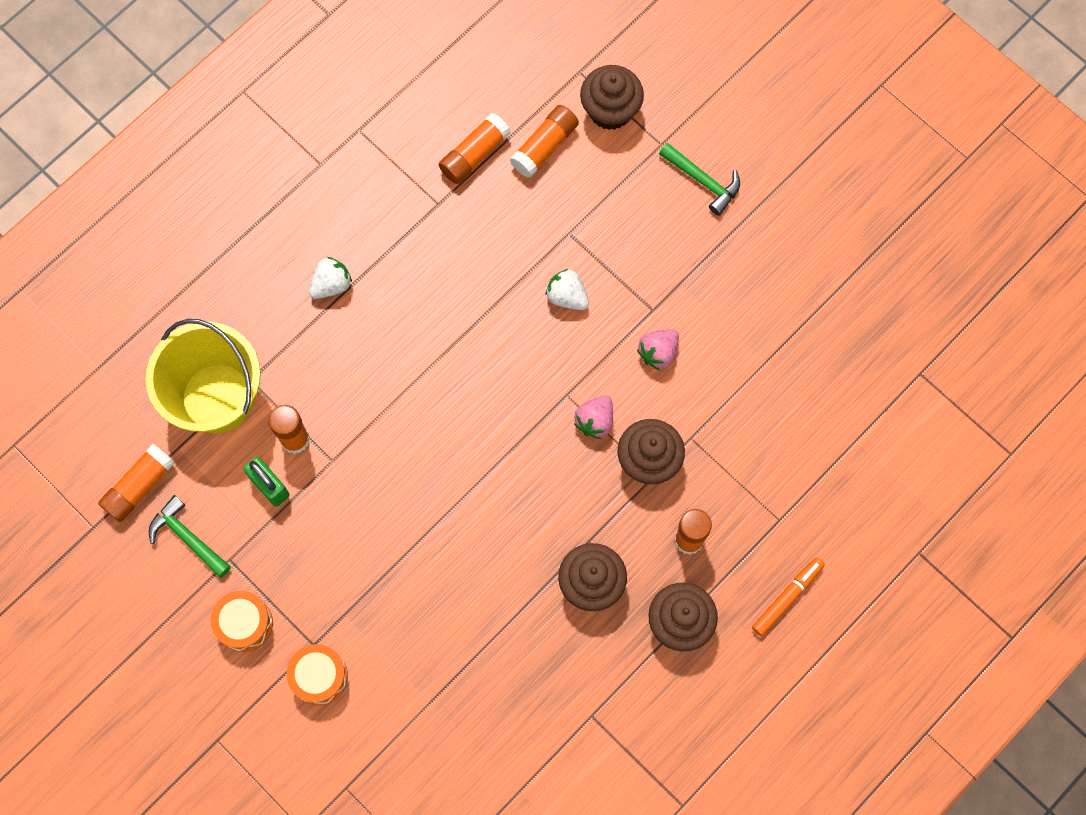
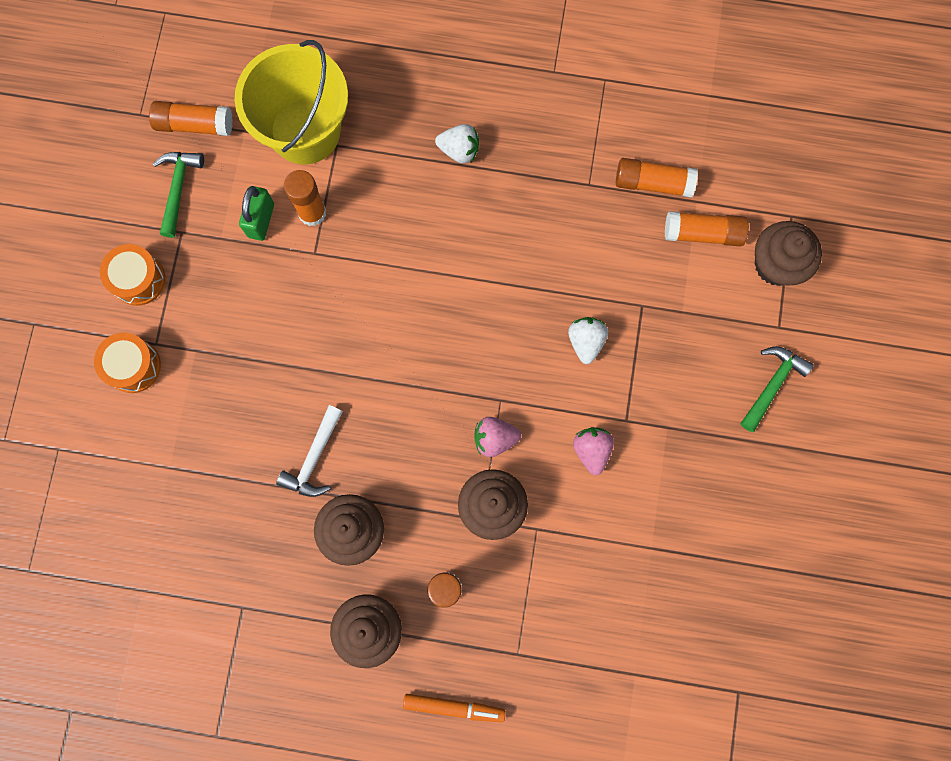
camera: 55 degrees right, 5 degrees up
(508, 576) = (314, 458): none -> white hammer
(658, 353) = (591, 450): pink strawberry -> pink strawberry turned 75 degrees clockwise
(703, 181) = (772, 384): green hammer -> green hammer turned 150 degrees counterclockwise

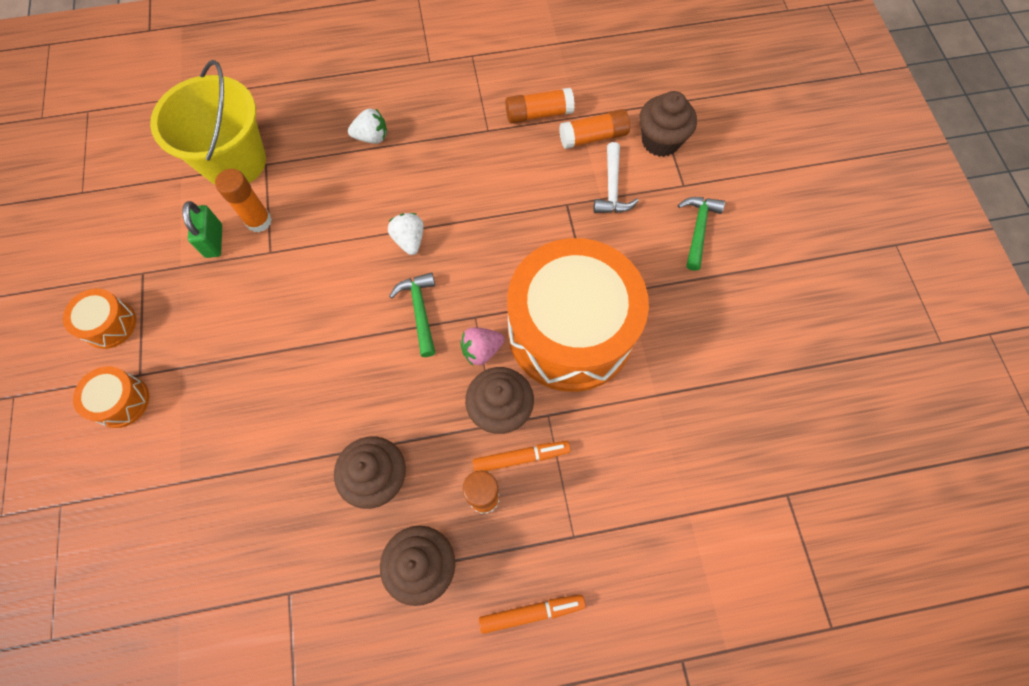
camera: 20 degrees left, 10 degrees down
(178, 188) = (131, 239): green hammer -> green hammer (419, 311)
(195, 124) = (134, 185): orange glue stick -> none
(314, 458) = (320, 425): white hammer -> white hammer (612, 188)
(495, 561) = (521, 457): none -> orange marker
(585, 341) = (531, 246): white strawberry -> white strawberry (409, 240)
(591, 450) = (570, 331): pink strawberry -> orange drum

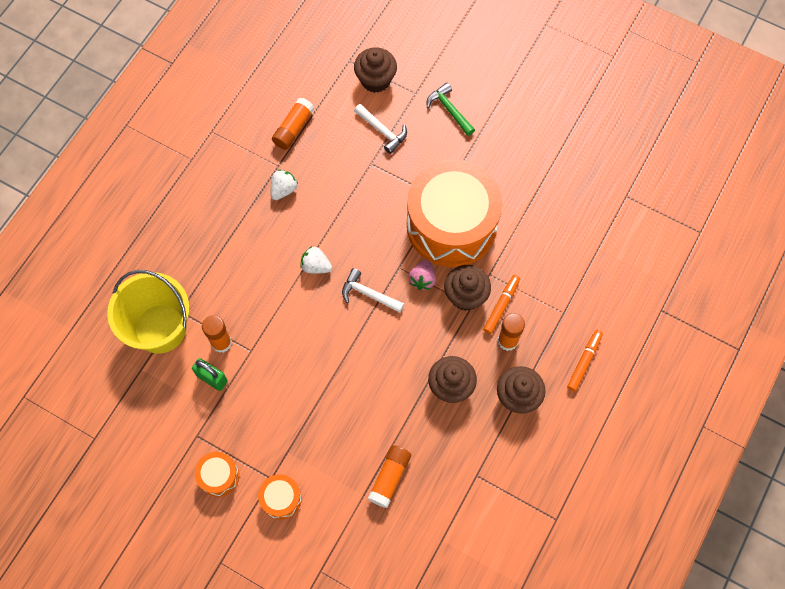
camera: 50 degrees left, 0 degrees up
(372, 137) = (219, 235): white strawberry -> white strawberry (283, 190)
(419, 311) = (368, 294): green hammer -> white hammer
(593, 137) = (338, 113): orange glue stick -> orange glue stick (389, 478)

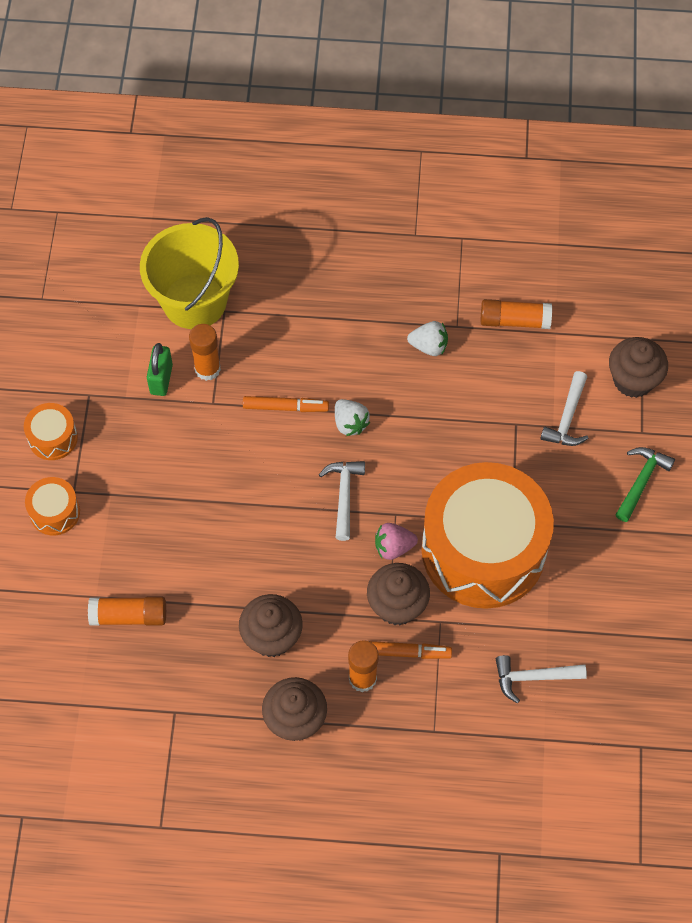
camera: 65 degrees right, 5 degrees down
(316, 266) = (350, 423): white strawberry -> white strawberry turned 150 degrees clockwise
(553, 236) = (533, 677): none -> white hammer
(584, 362) = (379, 782): orange marker -> orange marker (285, 407)

